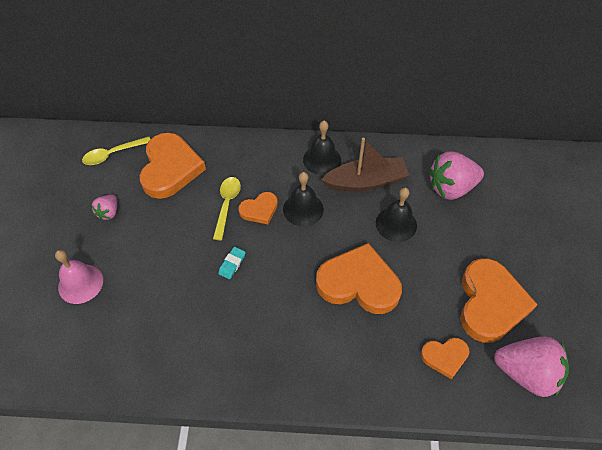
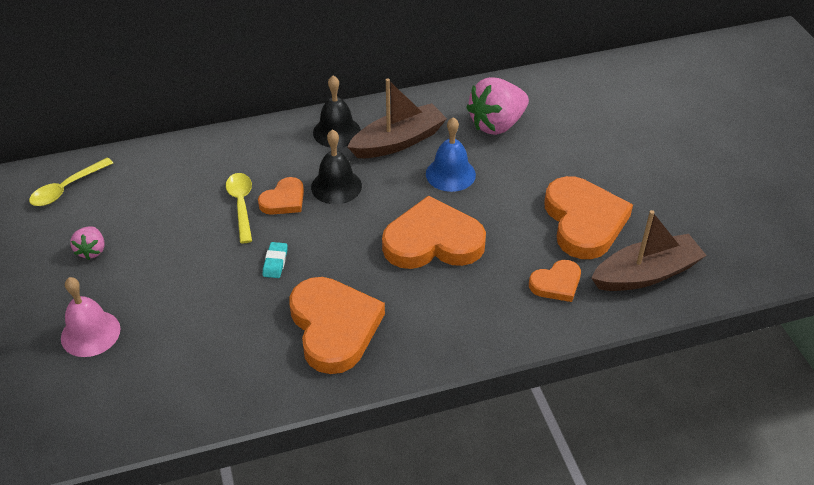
camera: 20 degrees left, 10 degrees down
(170, 168) = (151, 185): orange heart -> orange heart (334, 327)
(396, 224) = (450, 174): black bell -> blue bell
(526, 373) = (646, 274): pink strawberry -> brown boat

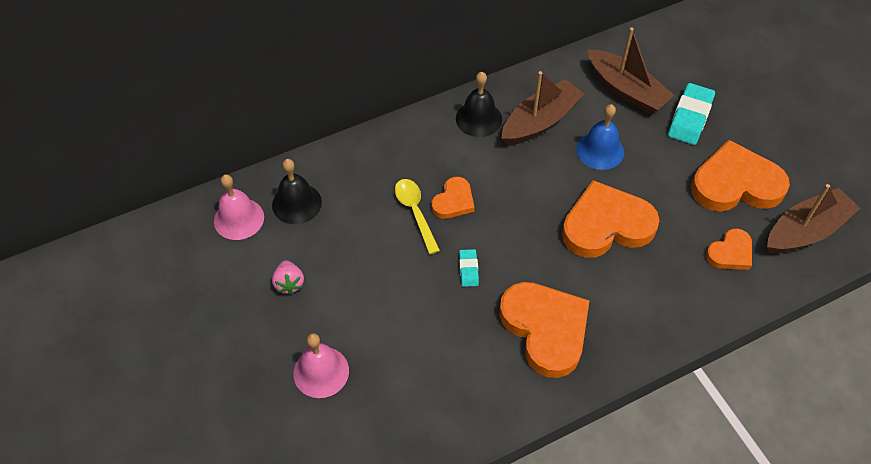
camera: 10 degrees left, 10 degrees up
(67, 188) = (239, 218): yellow spoon -> pink bell
(336, 186) = (498, 179): black bell -> black bell (296, 203)
(497, 124) = (626, 90): pink strawberry -> brown boat
(555, 156) = (690, 117): none -> turquoise eraser
(584, 221) = (735, 184): orange heart -> orange heart turned 75 degrees counterclockwise

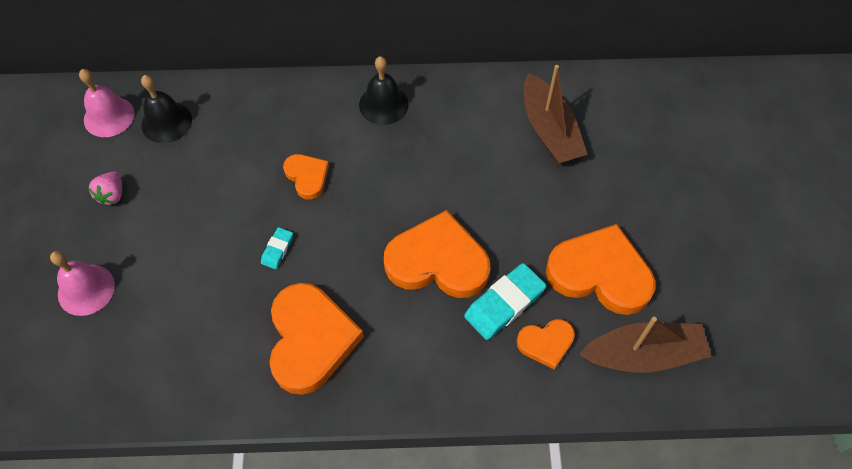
camera: 25 degrees right, 5 degrees up
(415, 212) = (265, 173): yellow spoon -> none
(453, 201) = (307, 177): orange heart -> orange heart turned 90 degrees counterclockwise
(540, 121) = (441, 130): brown boat -> none
(600, 150) = (481, 182): blue bell -> none
(690, 117) = (597, 184): turquoise eraser -> turquoise eraser (504, 304)

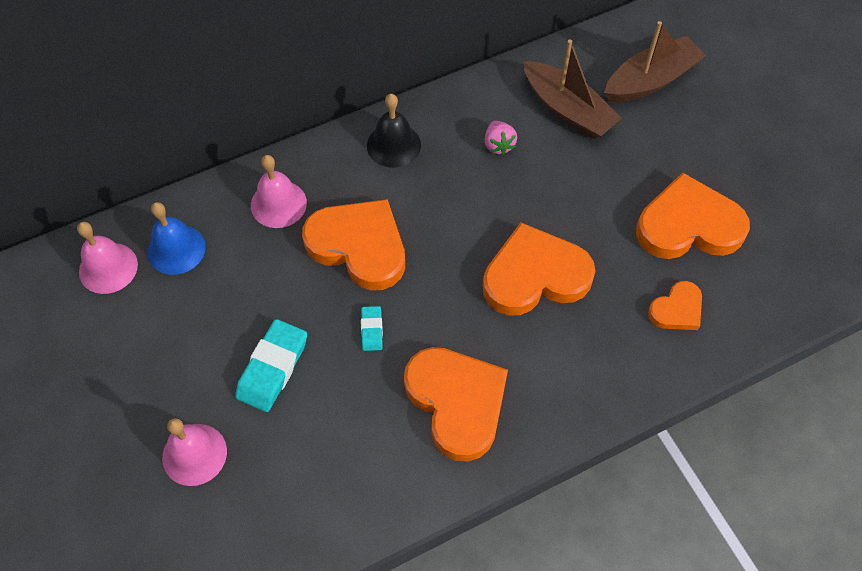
camera: 25 degrees left, 0 degrees up
(112, 195) = (163, 347): pink strawberry -> pink strawberry (498, 145)
(166, 122) = (176, 249): black bell -> blue bell
(264, 117) = (278, 204): none -> pink bell
(307, 177) = (359, 246): orange heart -> orange heart, size x1.91
(504, 304) = (619, 289): turquoise eraser -> turquoise eraser (272, 368)
(643, 354) = (766, 282): brown boat -> brown boat (651, 80)

